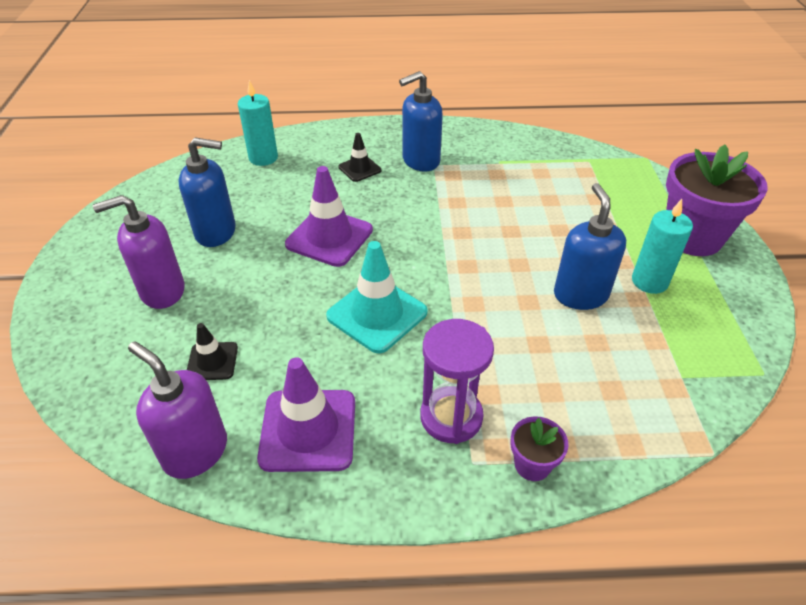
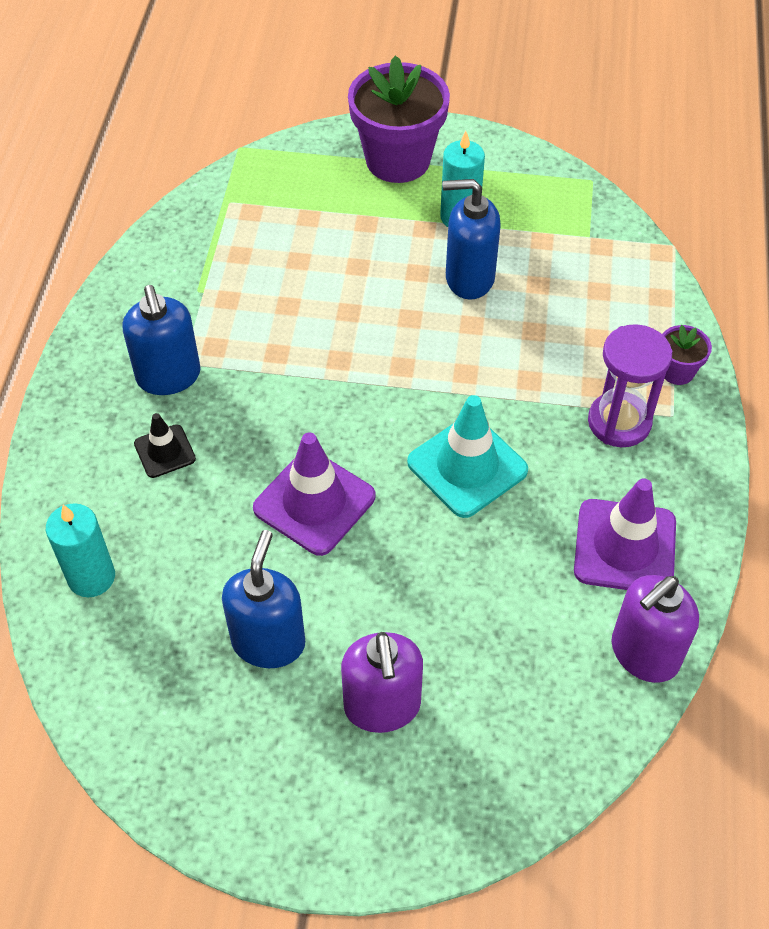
camera: 80 degrees left, 10 degrees up
(212, 361) = (518, 640): black traffic cone -> none

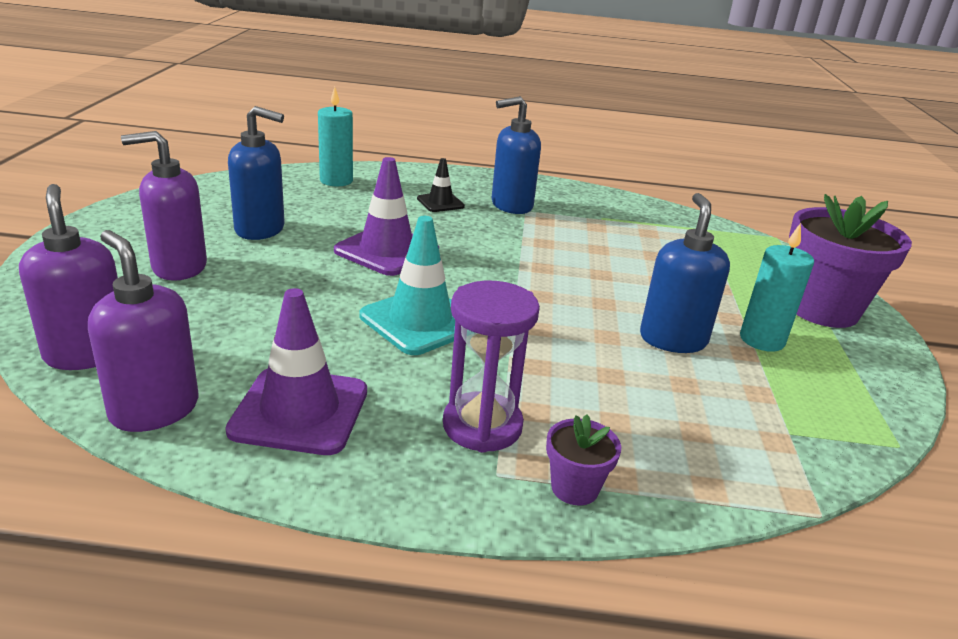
camera: 85 degrees right, 25 degrees down
(571, 737) = (87, 353): none -> purple soap dispenser

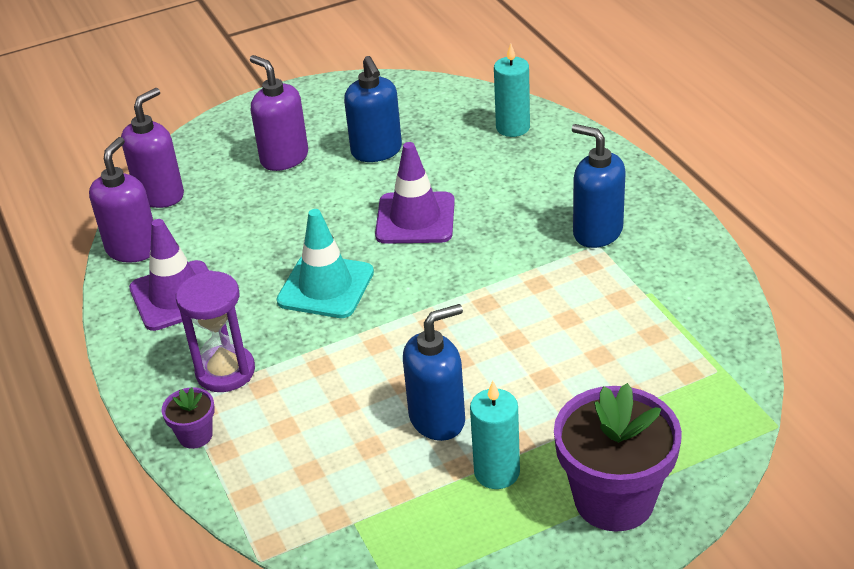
camera: 65 degrees right, 10 degrees up
(440, 202) = (545, 195): black traffic cone -> none

